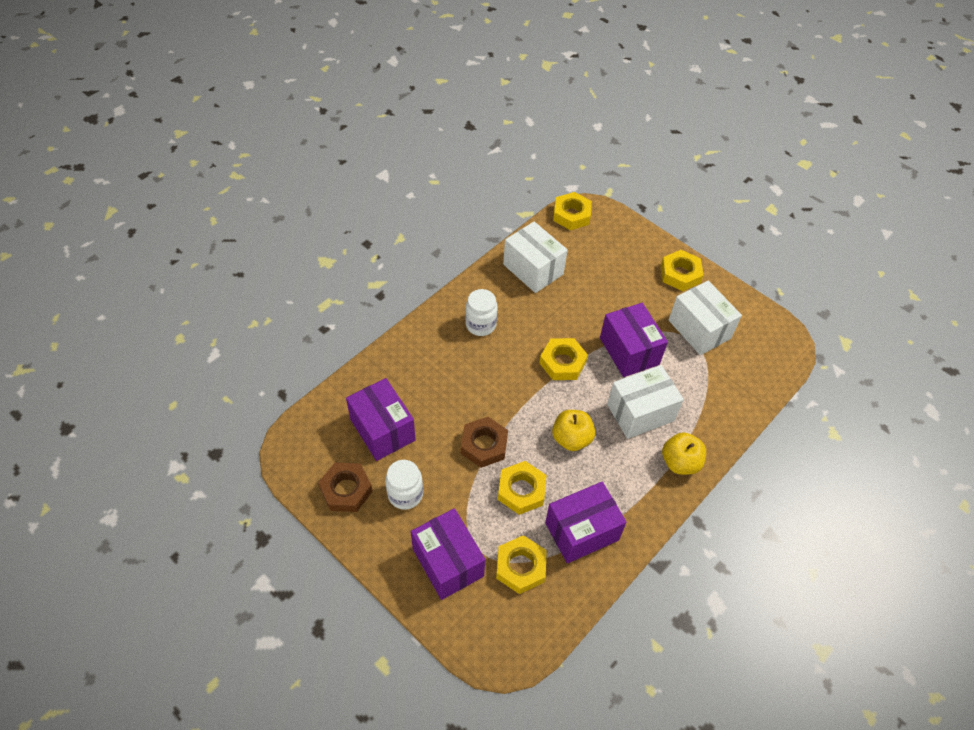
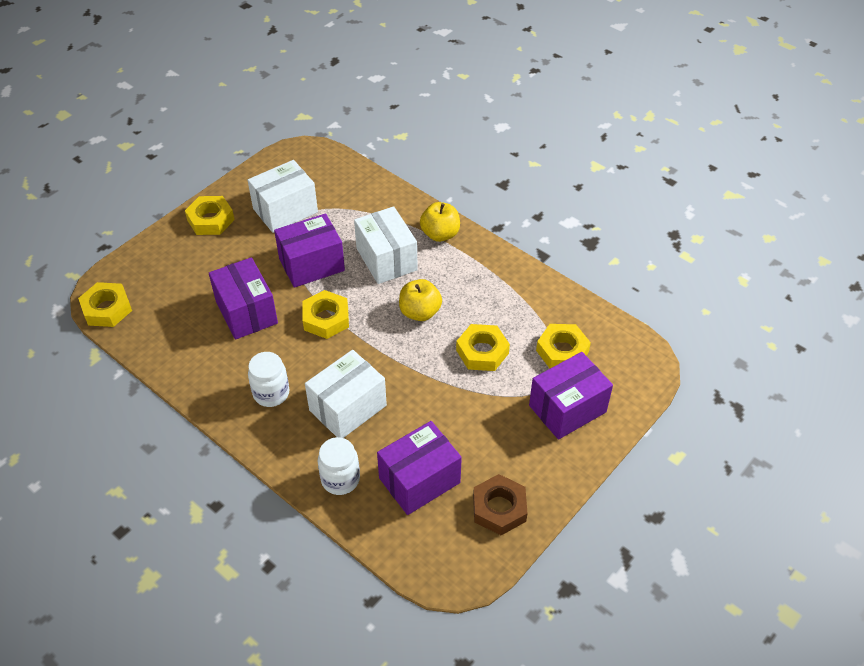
camera: 90 degrees left, 5 degrees down
(405, 494) = (498, 451): white jar -> white jar (340, 479)
(484, 445) = (432, 384): brown nut -> none
(533, 269) = (190, 345): white box -> white box (348, 408)
(581, 531) = (519, 306): purple box -> purple box (246, 312)

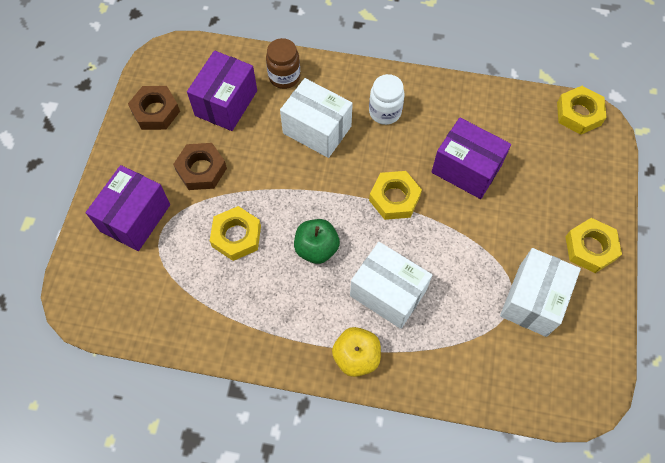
camera: 150 degrees right, 15 degrees up
(312, 264) = (452, 248): purple box -> none
(340, 479) = (284, 77): white jar -> brown jar
(348, 408) = (317, 130): white box -> white box turned 75 degrees counterclockwise
(420, 312) = (316, 248): yellow apple -> green apple
(482, 423) = (201, 170): none -> brown nut
(562, 351) = (163, 274): yellow nut -> none

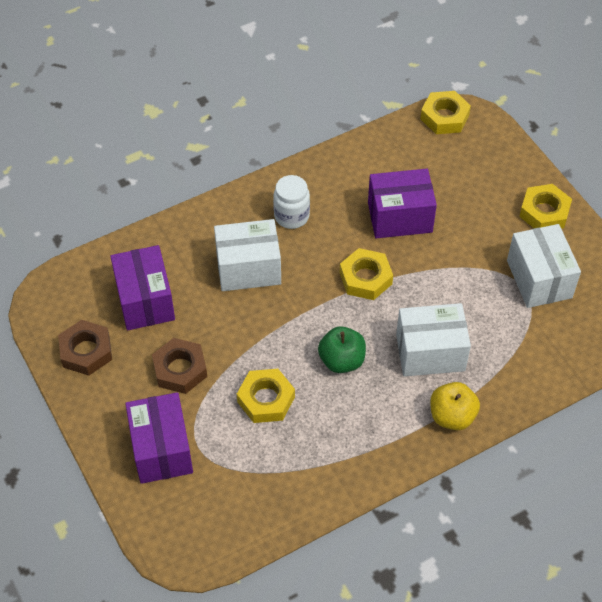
camera: 40 degrees left, 10 degrees down
(284, 77) = (176, 244): brown jar -> none

